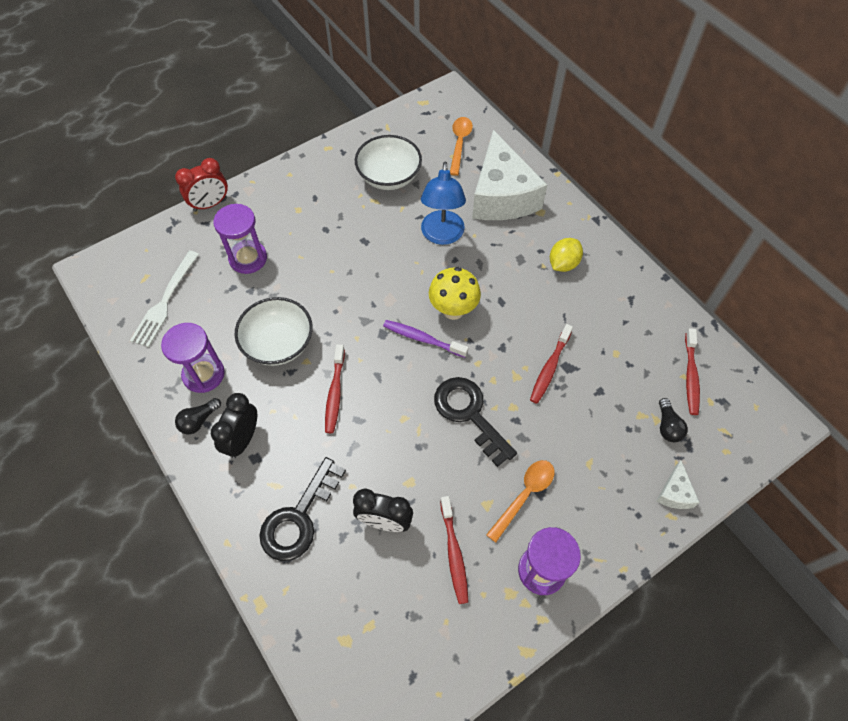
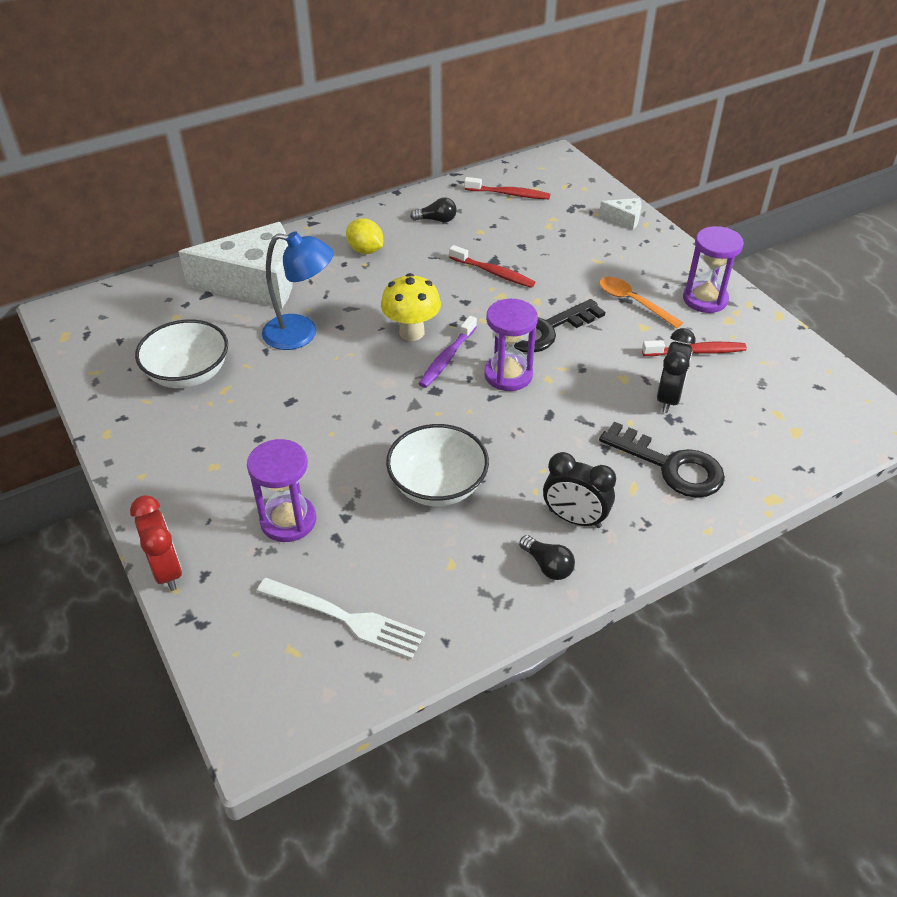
camera: 85 degrees left, 15 degrees down
(203, 374) = (477, 564): purple hourglass -> purple hourglass (508, 375)
(335, 393) = (513, 433): red toothbrush -> none
(459, 143) = (157, 309): orange spoon -> none
(667, 426) = (560, 213): black light bulb -> black light bulb (436, 220)

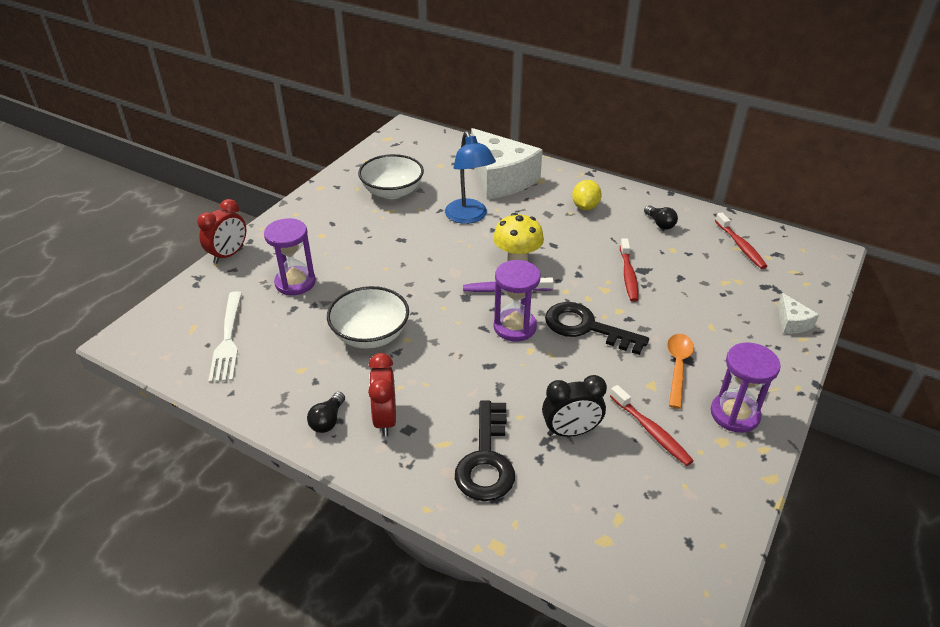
camera: 60 degrees right, 5 degrees down
(574, 518) = (385, 419): black clock -> red clock

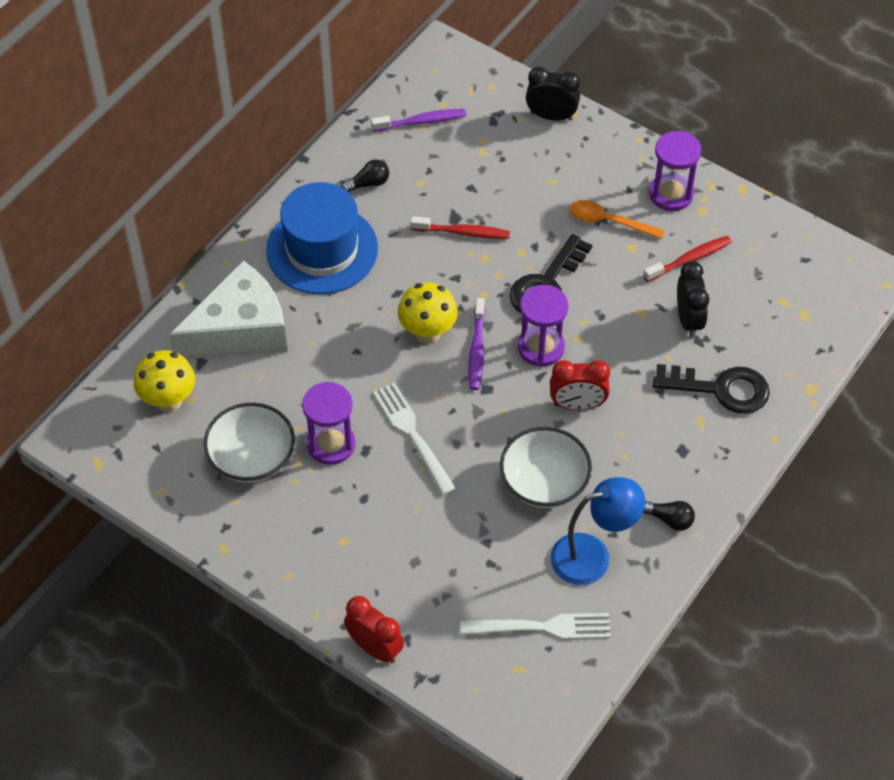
camera: 85 degrees left, 15 degrees up
(295, 282) = (442, 564): purple hourglass -> purple hourglass (331, 444)
(385, 419) = (669, 469): red clock -> red clock (577, 405)
(416, 261) = (412, 435): none -> white fork
(437, 157) = (168, 401): none -> yellow mushroom
(469, 217) = (326, 373): blue lamp -> blue lamp (592, 556)
(585, 207) = (322, 249): yellow lemon -> blue hat
(740, 246) = (421, 121): red toothbrush -> purple toothbrush
(792, 322) = (551, 116): white cheese -> black clock

